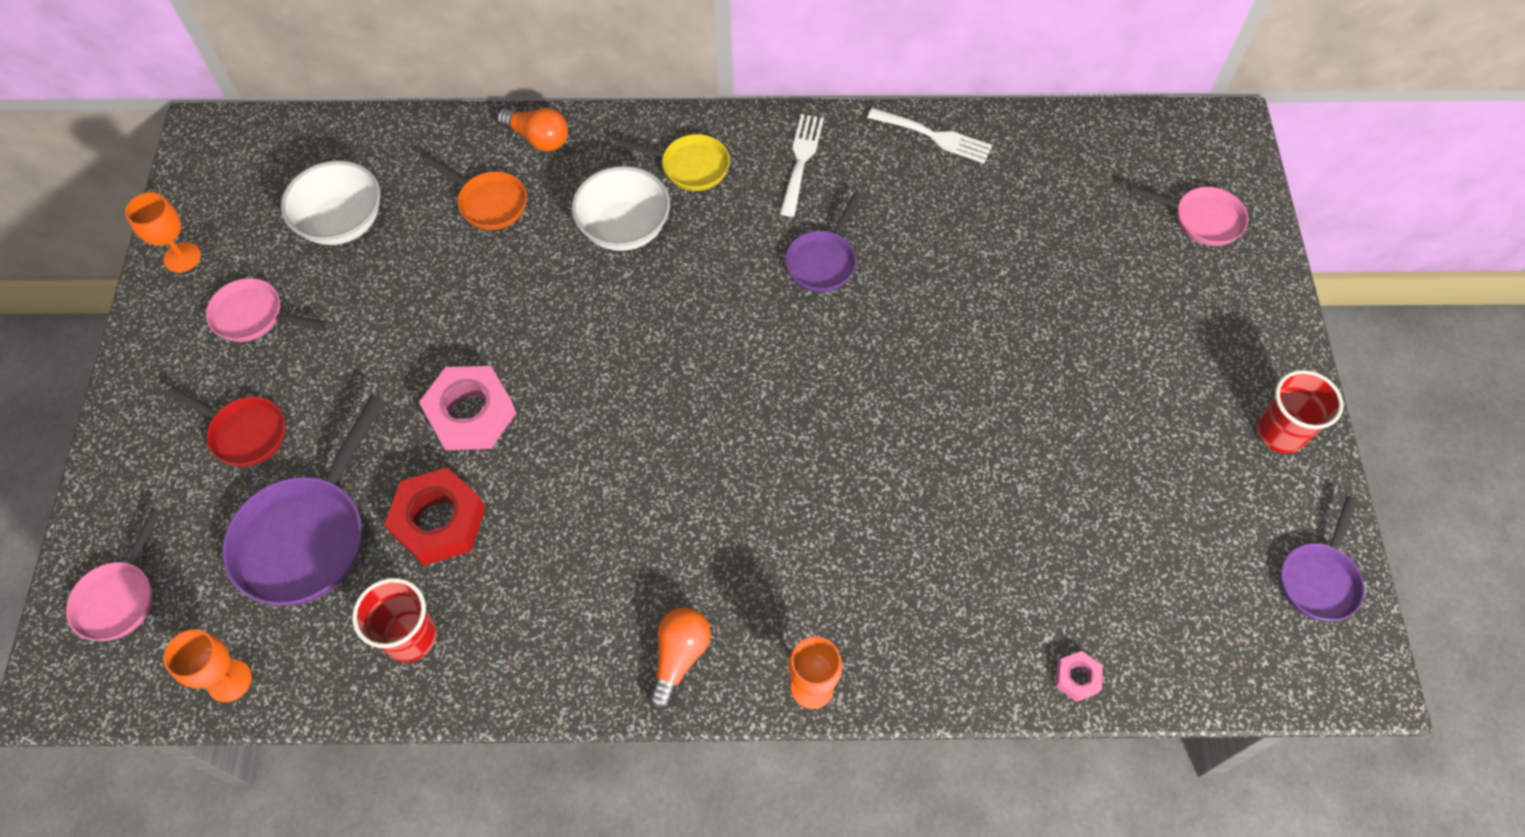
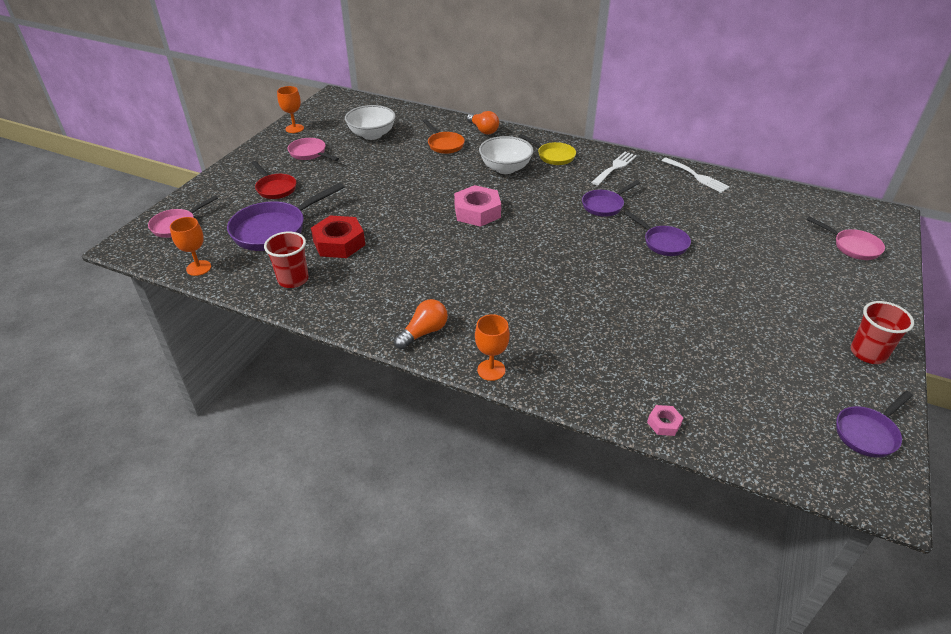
camera: 25 degrees right, 20 degrees down
(471, 414) = (383, 210): pink nut -> pink nut (477, 212)
(942, 315) = (662, 243): none -> purple pan

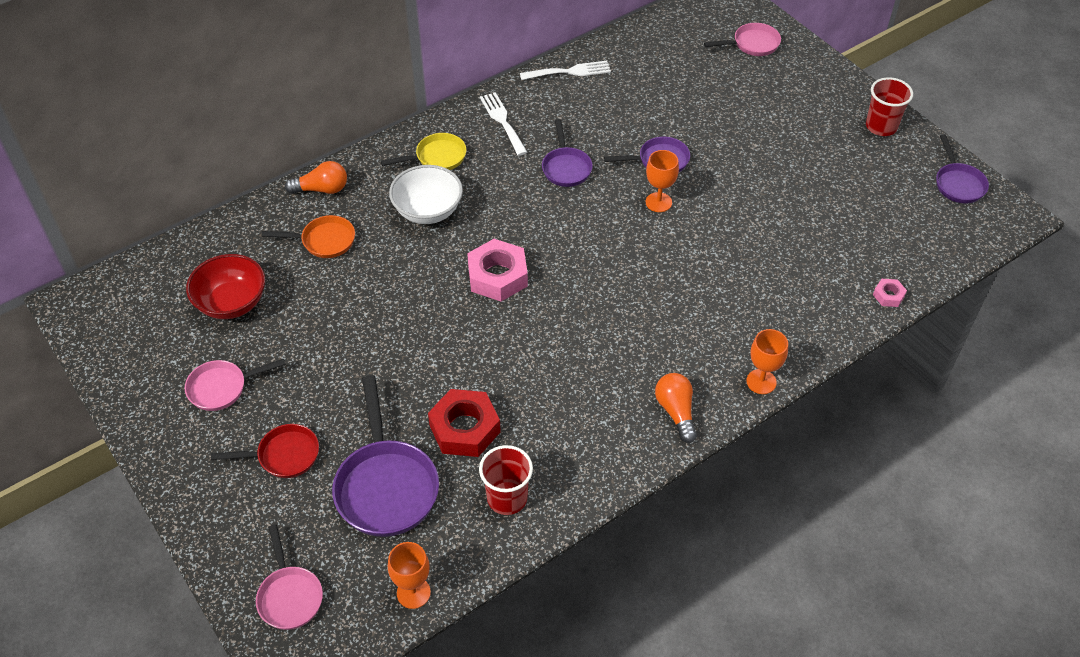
camera: 60 degrees left, 10 degrees up
(294, 128) = (132, 382): orange goblet -> orange goblet (658, 202)
(372, 135) = (232, 303): white bowl -> red bowl

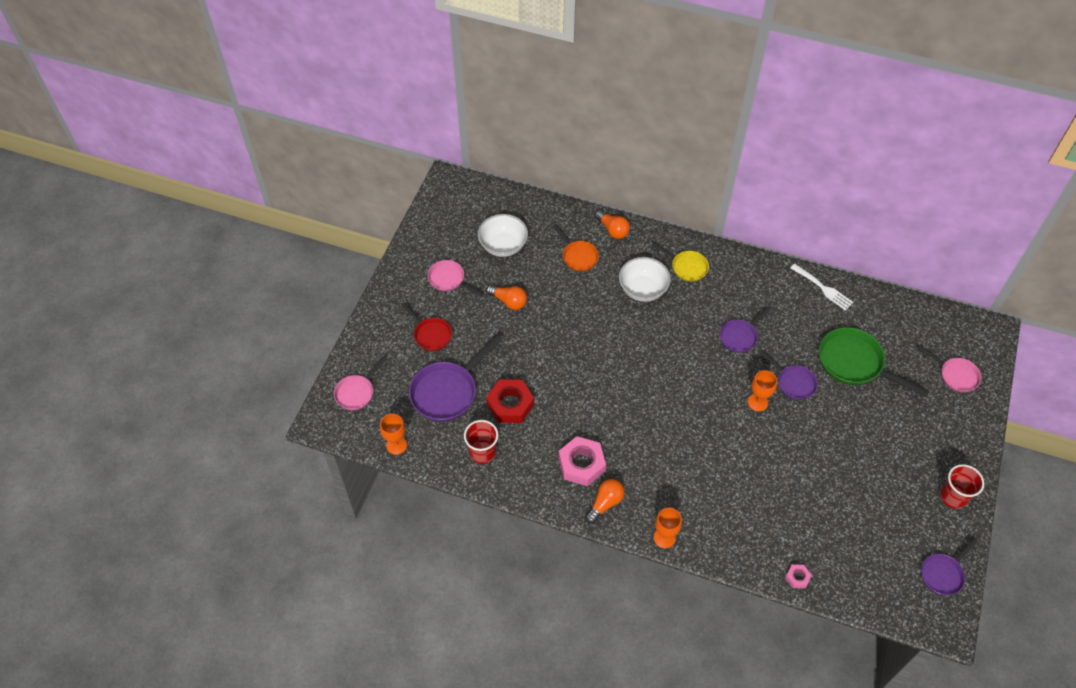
camera: 55 degrees right, 5 degrees up
(232, 303) = (503, 245): red bowl -> white bowl
(318, 344) = (509, 301): none -> orange light bulb
(497, 276) = (625, 354): pink nut -> pink nut (581, 464)
(502, 121) = (746, 280): white fork -> none
(678, 103) = (855, 364): none -> green pan

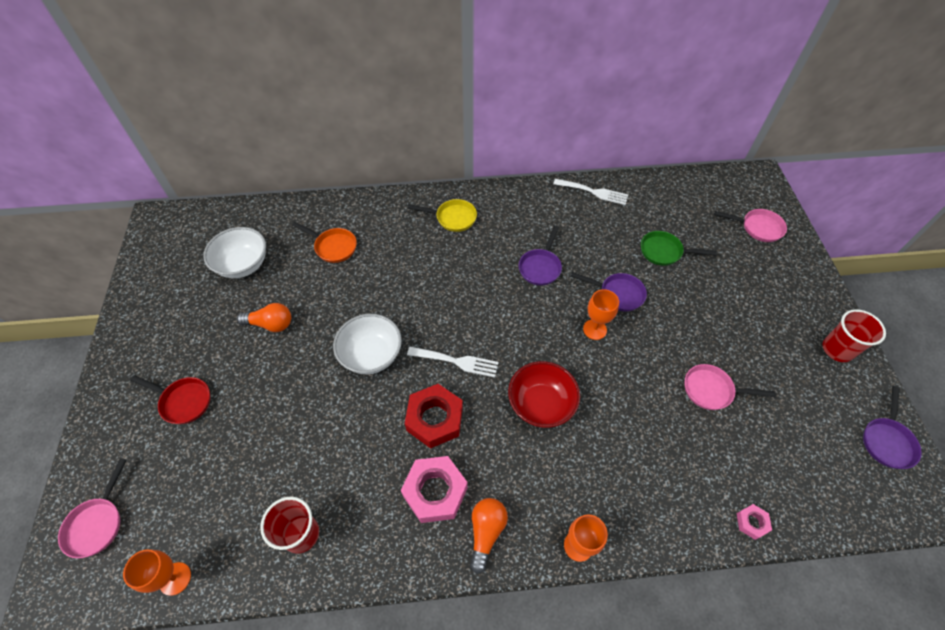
camera: 25 degrees left, 0 degrees up
(447, 391) = (227, 468): purple pan -> none
(449, 280) = (188, 326): pink pan -> pink pan (711, 390)
(510, 404) = (315, 451): red nut -> red nut (434, 419)
(613, 230) = (360, 208): orange light bulb -> none
(636, 383) = (457, 361): none -> white fork
(643, 289) = (417, 256): white bowl -> white bowl (371, 355)
(685, 439) = (541, 404): none -> red bowl
(855, 364) = (664, 252): green pan -> green pan, size x0.59

